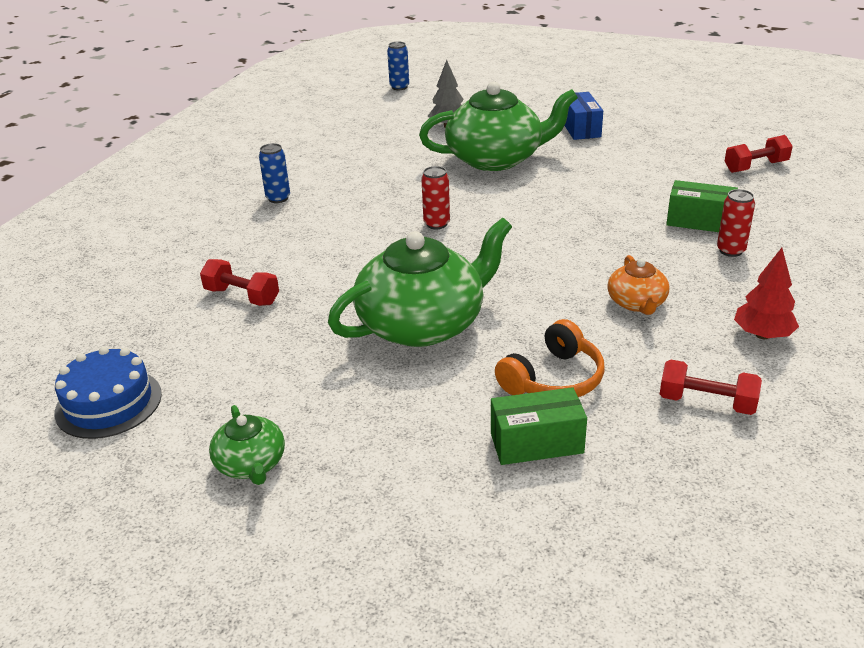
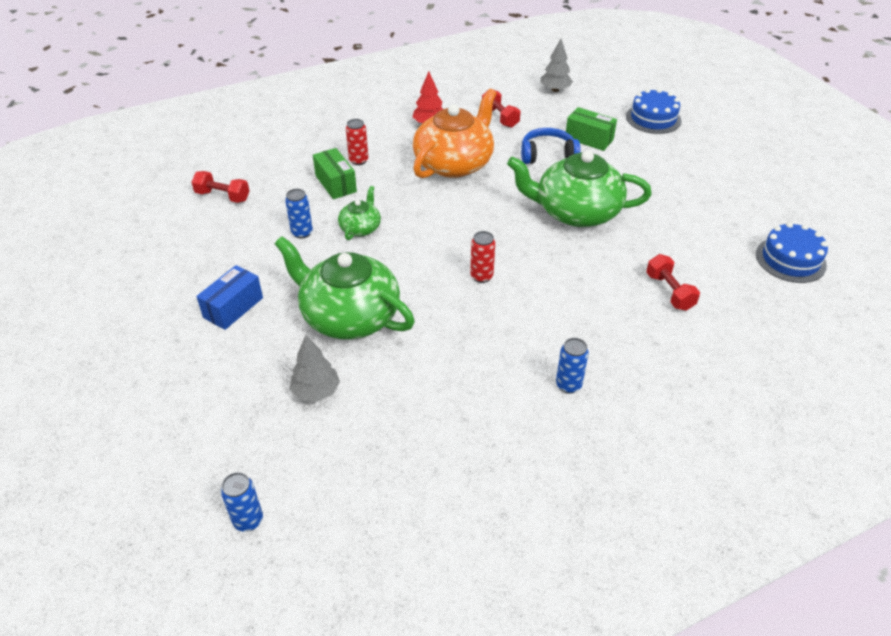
camera: 140 degrees left, 10 degrees up
(251, 464) = (724, 191): green teapot -> green teapot (360, 228)
(488, 564) = (653, 118): none -> blue cake
(553, 379) = (547, 155): orange headphones -> blue headphones
(636, 178) = (302, 233): none -> blue can
(637, 303) = (454, 163): orange teapot -> orange teapot, size x2.08
(731, 524) = (555, 90): none -> grey tree

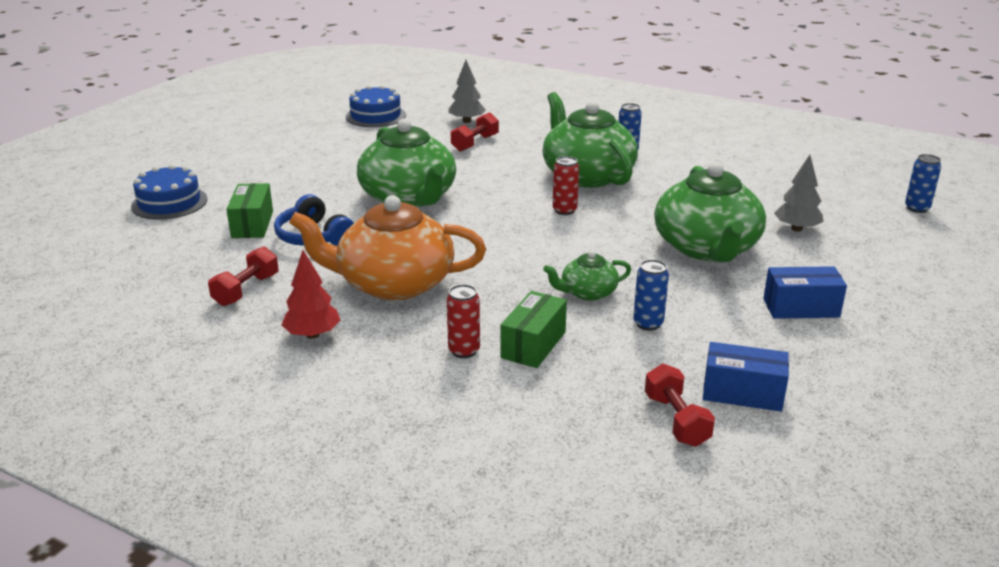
camera: 125 degrees left, 15 degrees down
(208, 229) = (742, 393): none -> blue box
(536, 325) = (587, 175): none -> green teapot
(555, 90) = (130, 275): grey tree -> grey tree (467, 121)

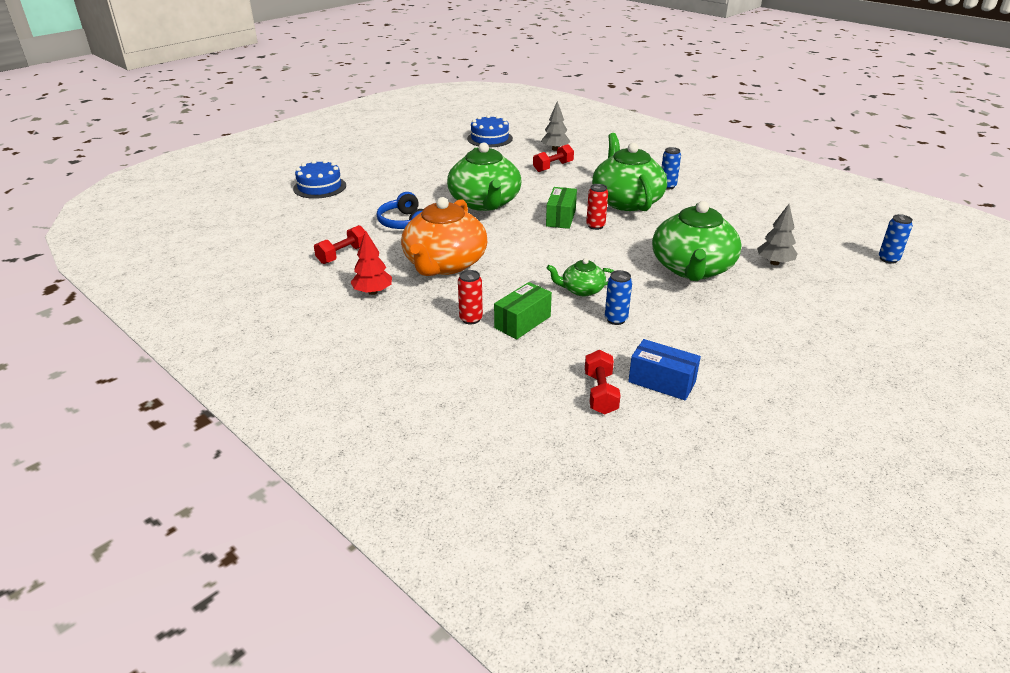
camera: 15 degrees right, 5 degrees up
(252, 224) = (367, 209): green box -> green box (561, 218)
(393, 283) = (444, 264): orange teapot -> orange teapot turned 90 degrees counterclockwise
(801, 308) = (744, 325): blue box -> none

